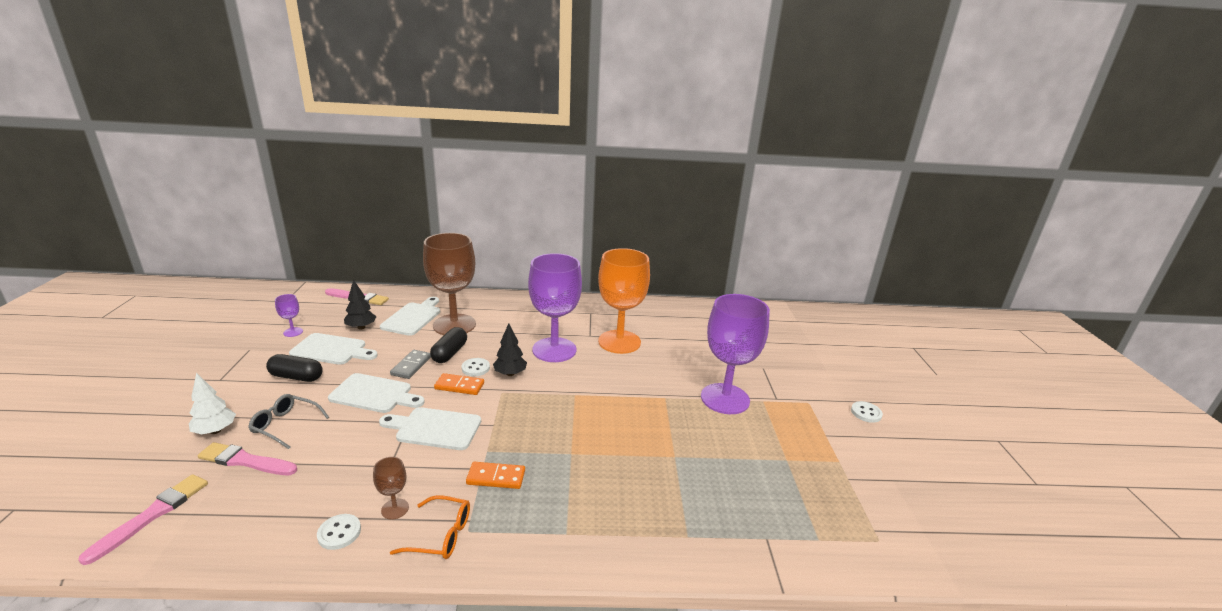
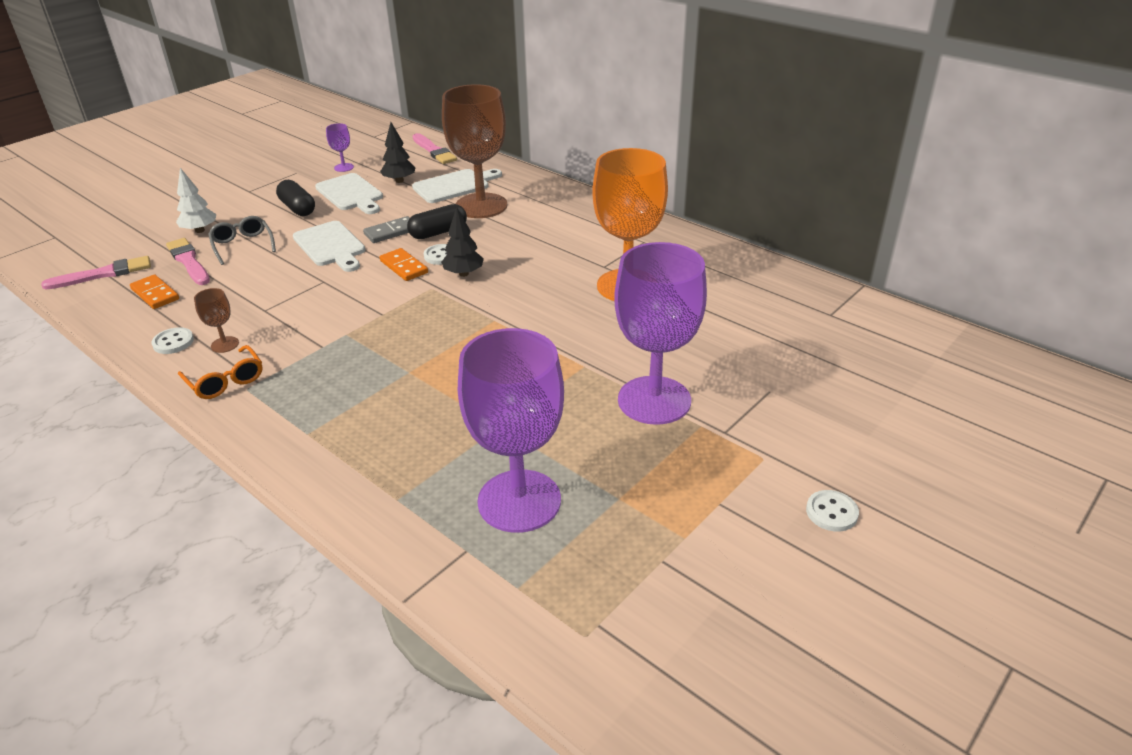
camera: 45 degrees right, 10 degrees up
(435, 428) = (334, 295): white cutting board -> none
(496, 477) = (321, 359): orange domino -> orange domino (155, 294)
(554, 350) = (541, 267): purple goblet -> purple goblet (519, 501)

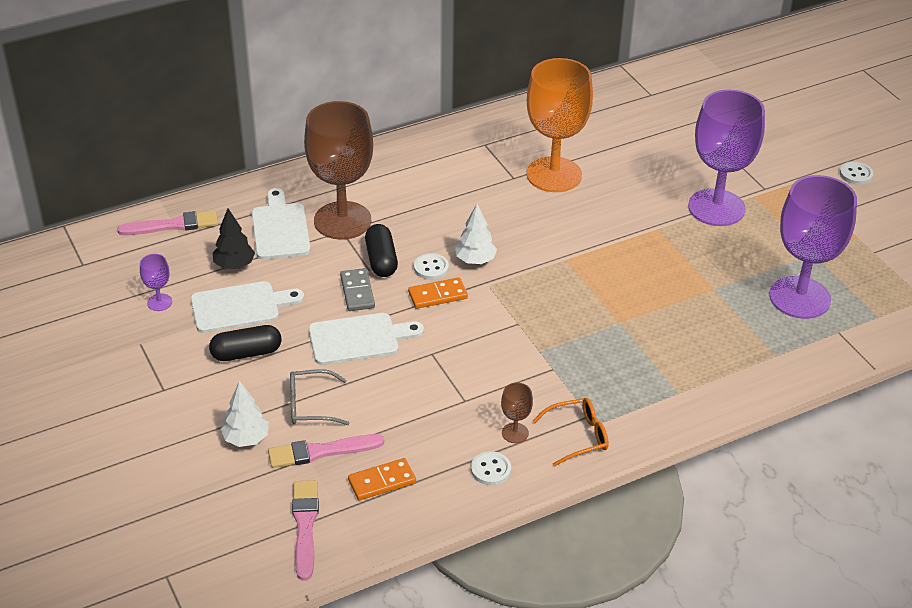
camera: 70 degrees left, 5 degrees up
(463, 274) = (475, 260): black tree -> white tree

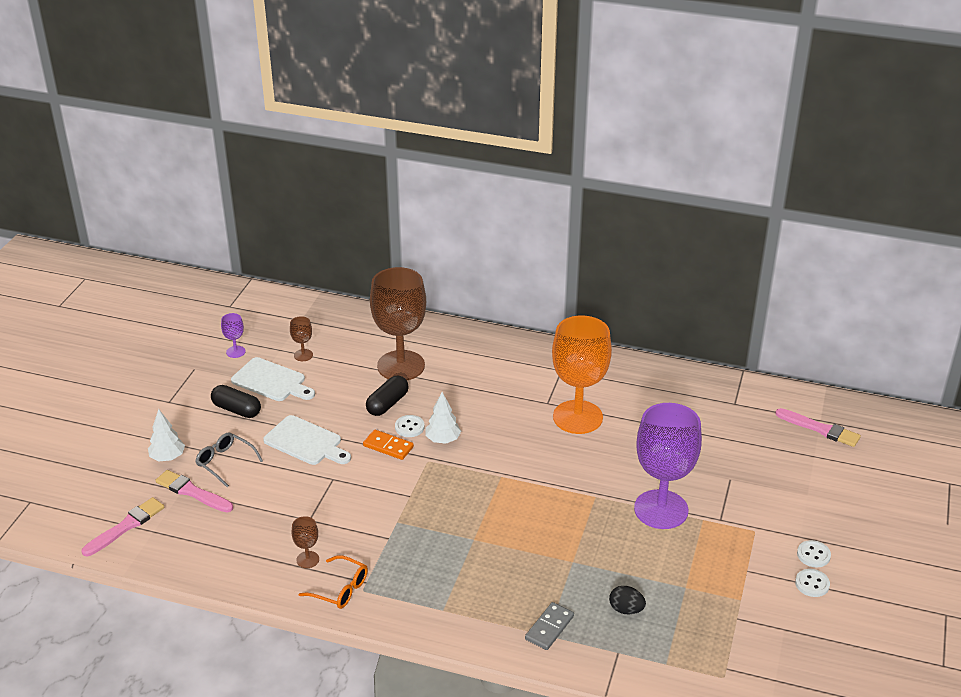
camera: 45 degrees right, 5 degrees down
(173, 225) = (305, 311): pink brush -> pink brush (820, 429)
(234, 265) = (303, 355): black tree -> brown goblet
(280, 228) = (359, 349): white cutting board -> none
(357, 292) = (346, 414): grey domino -> grey domino (549, 628)
(382, 481) = (197, 532): orange domino -> none
(491, 470) = (262, 570): white button -> white button (812, 584)
(799, 298) = (626, 609): purple goblet -> black egg

